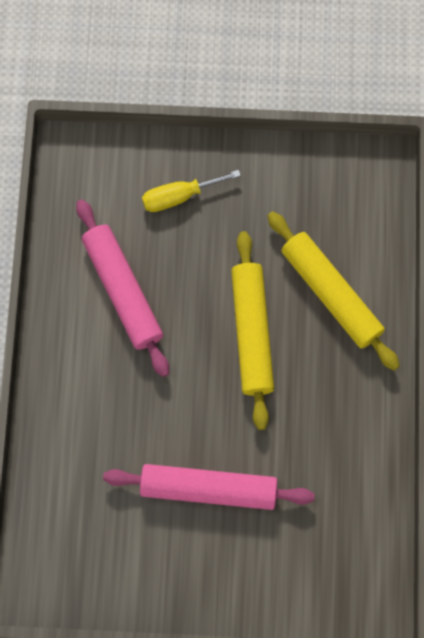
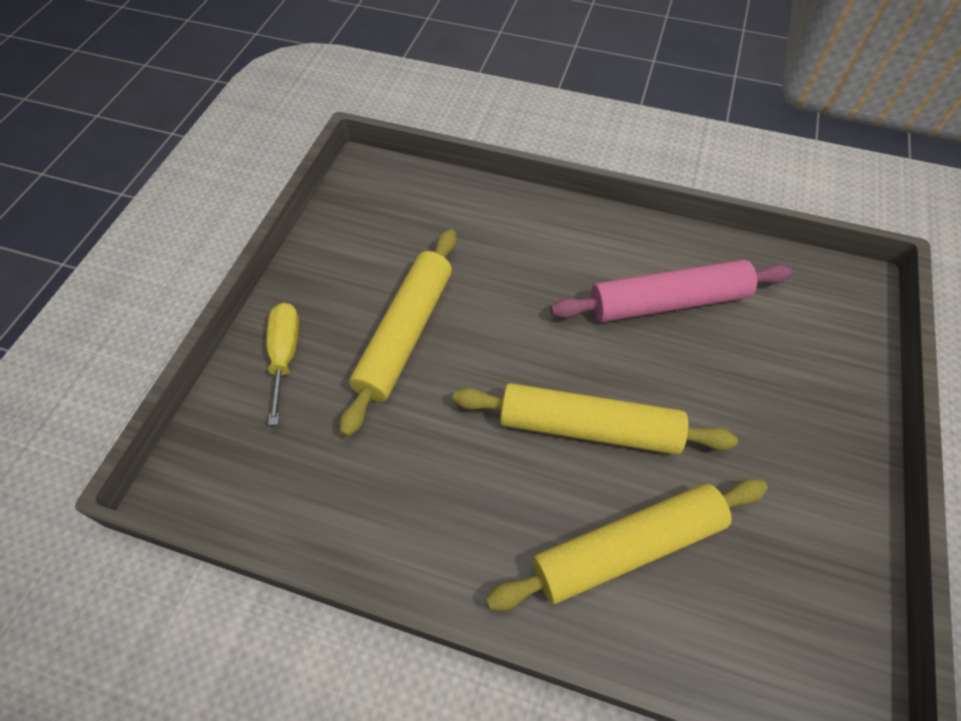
camera: 105 degrees right, 15 degrees down
(179, 196) = (793, 387): yellow screwdriver -> yellow screwdriver (285, 355)
(208, 489) = (405, 334): pink rolling pin -> yellow rolling pin

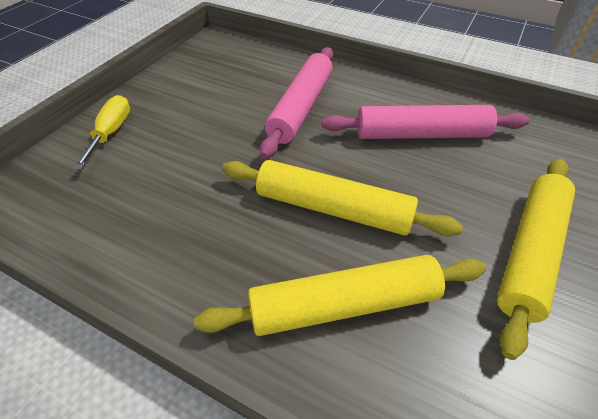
camera: 10 degrees right, 10 degrees down
(405, 334) = (206, 130): yellow rolling pin -> yellow rolling pin (530, 252)
(514, 279) = (301, 108): none -> pink rolling pin

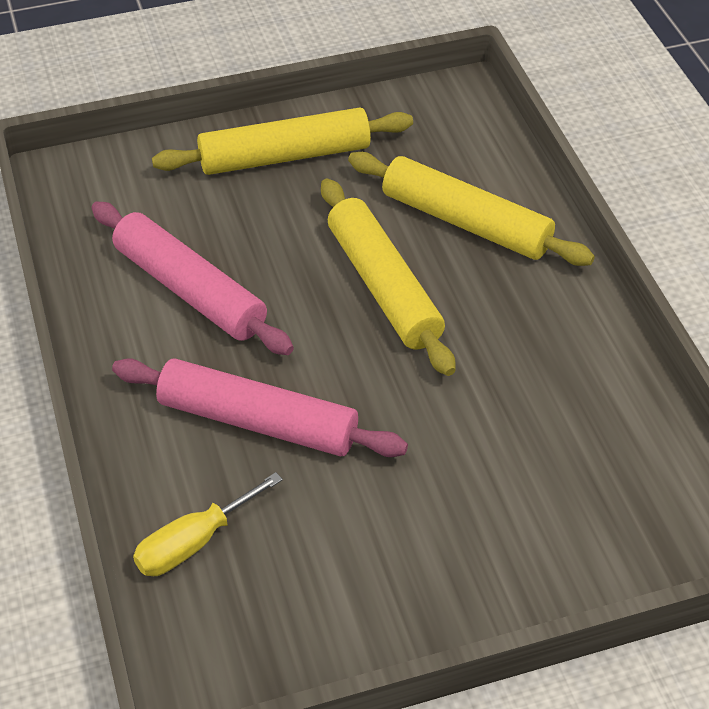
camera: 135 degrees left, 0 degrees up
(111, 133) = (527, 560): yellow screwdriver -> yellow screwdriver (194, 543)
(301, 108) = (258, 421): pink rolling pin -> pink rolling pin turned 45 degrees clockwise

